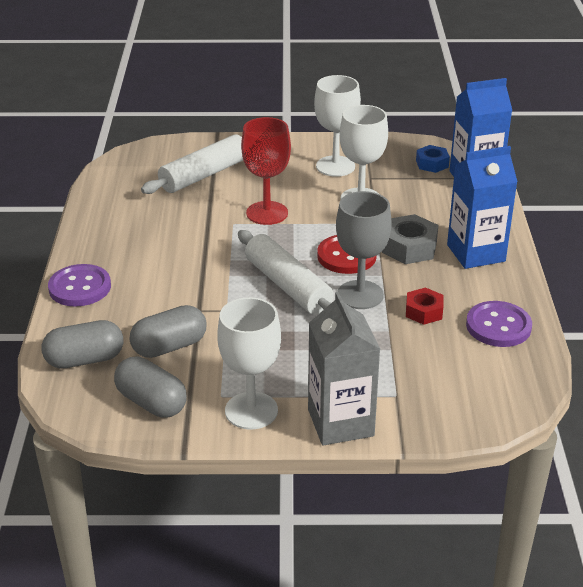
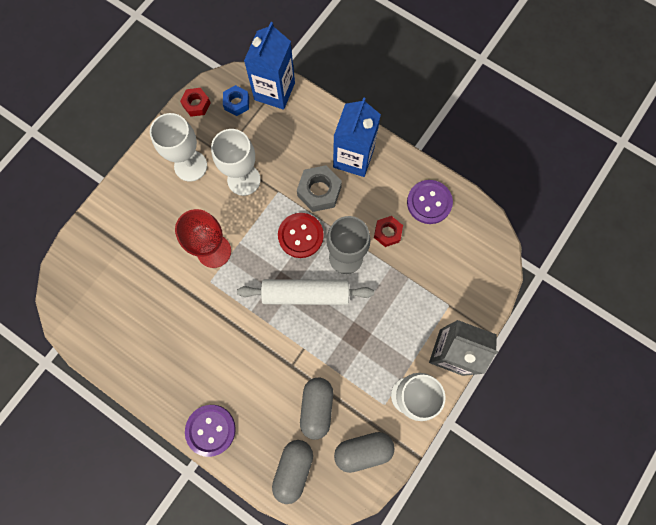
camera: 55 degrees left, 40 degrees up
(204, 175) = (131, 261): white rolling pin -> none
(399, 145) = (196, 104): none -> red nut

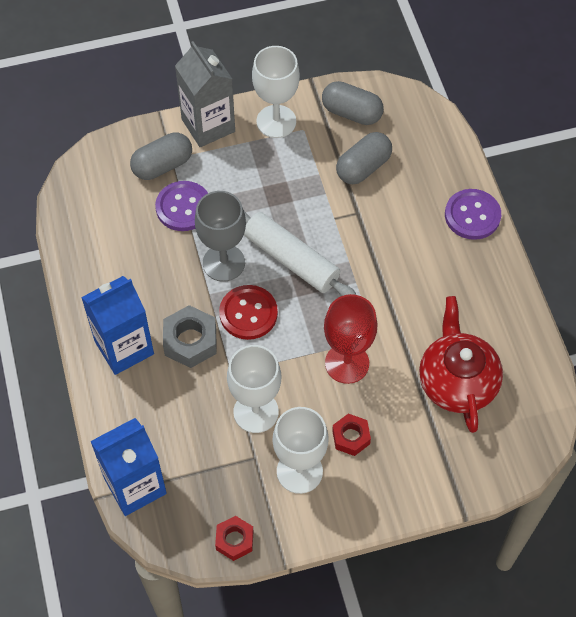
camera: 140 degrees left, 15 degrees down
(136, 292) = (457, 381): none -> red teapot
(237, 103) = (188, 505): blue nut -> none
(293, 469) = (422, 140): grey capsule -> grey capsule (162, 165)
(387, 233) = (164, 254): red nut -> red nut (351, 437)
(429, 202) = (97, 251): purple button -> purple button (183, 207)

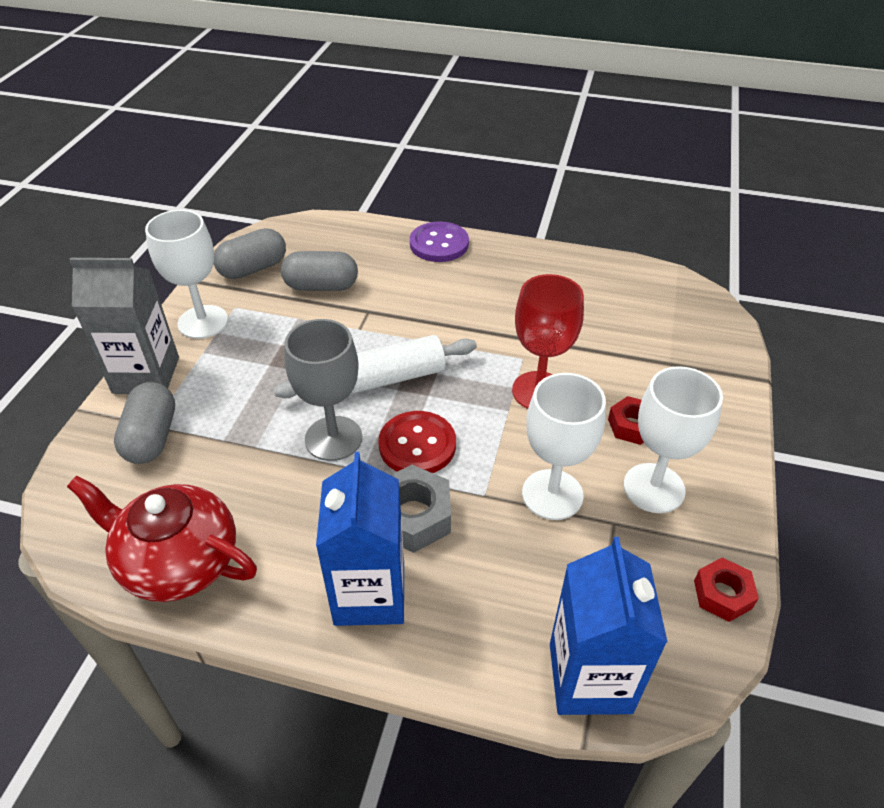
camera: 60 degrees left, 15 degrees down
(183, 207) = (227, 442): purple button -> none
(363, 167) = (321, 286): grey capsule -> grey capsule turned 75 degrees counterclockwise
(457, 381) = (611, 324): red teapot -> red teapot (178, 561)

